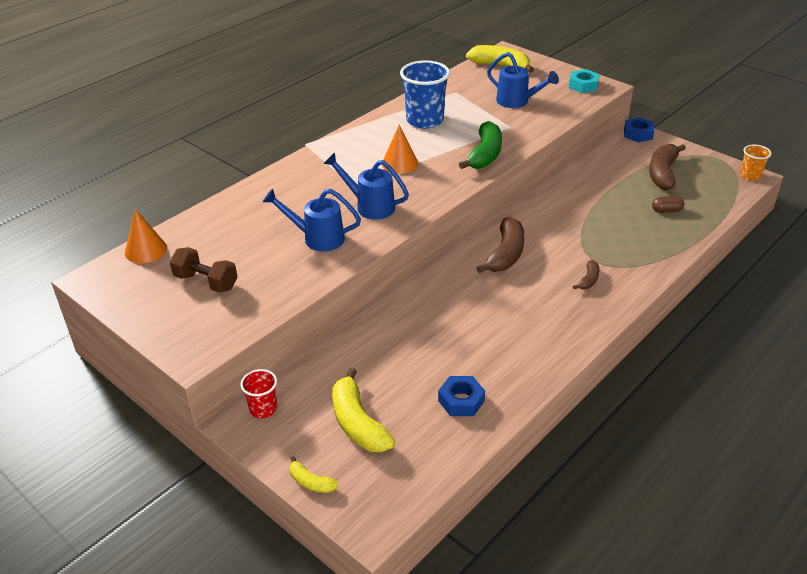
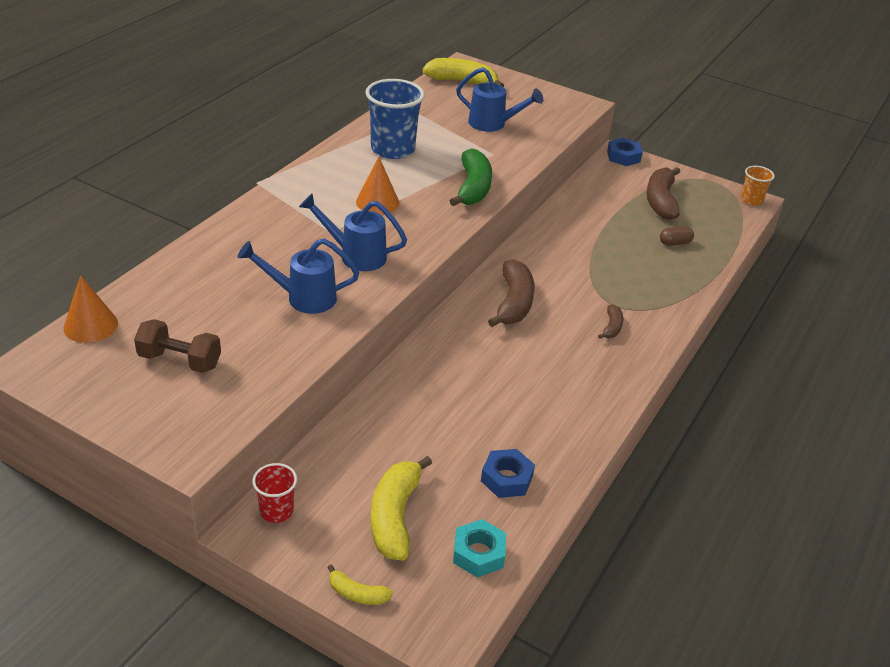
camera: 15 degrees left, 0 degrees up
(358, 423) = (395, 517): yellow banana -> yellow banana turned 45 degrees clockwise
(583, 85) = (561, 103): turquoise nut -> turquoise nut (478, 553)

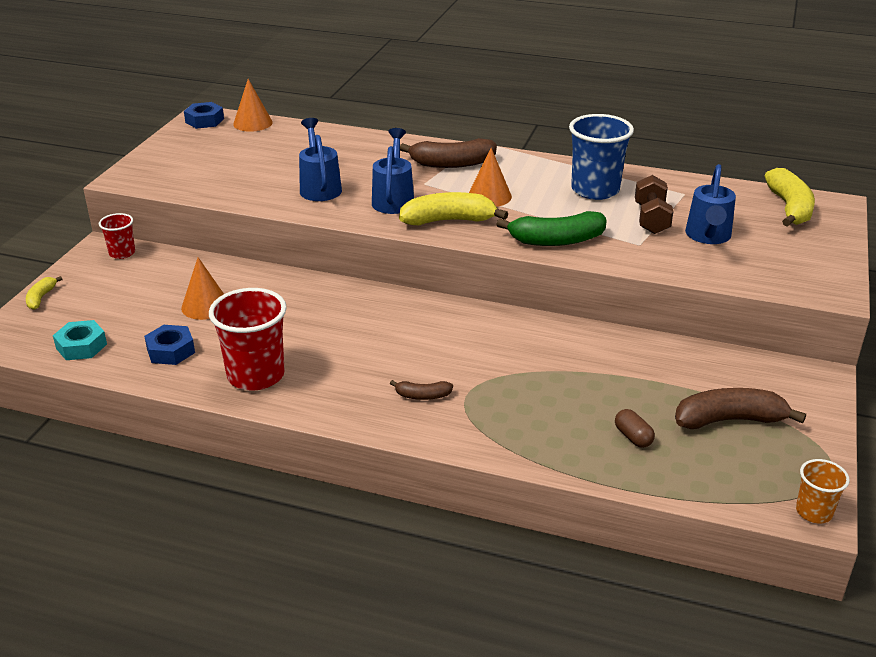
camera: 80 degrees right, 5 degrees down
(180, 361) = (222, 157): brown dumbbell -> brown dumbbell (651, 219)
(395, 517) = (120, 302): yellow banana -> yellow banana (448, 220)
(427, 445) = (205, 306): none -> orange cone
(513, 303) = (433, 327): brown banana -> brown banana (452, 163)
(563, 421) = (256, 375): none -> red cup
(623, 157) = (818, 380): blue nut -> blue nut (204, 120)

